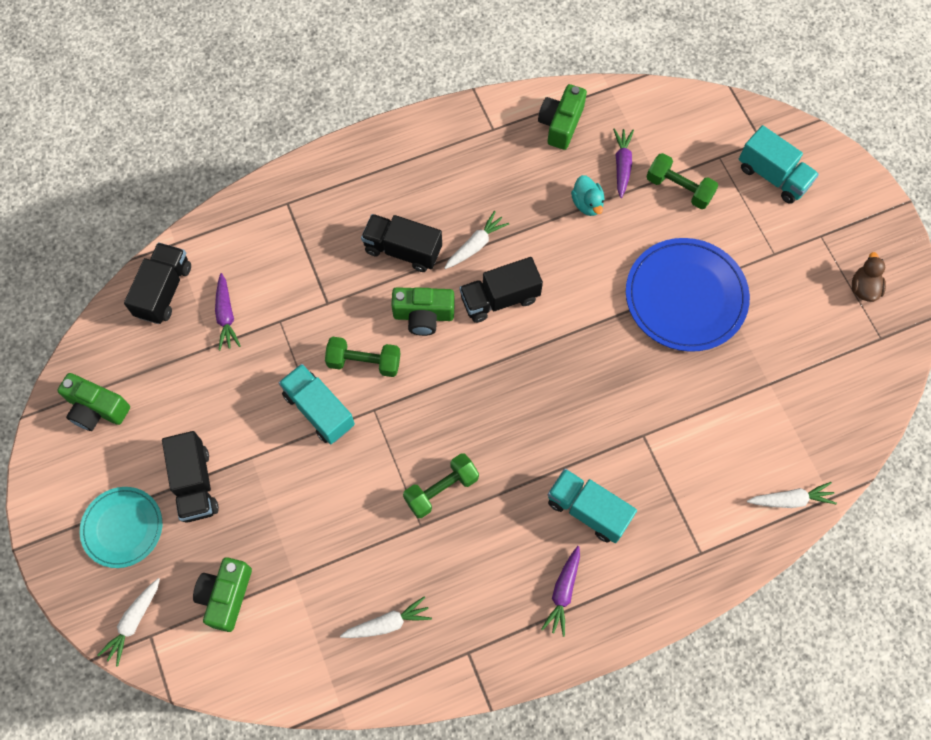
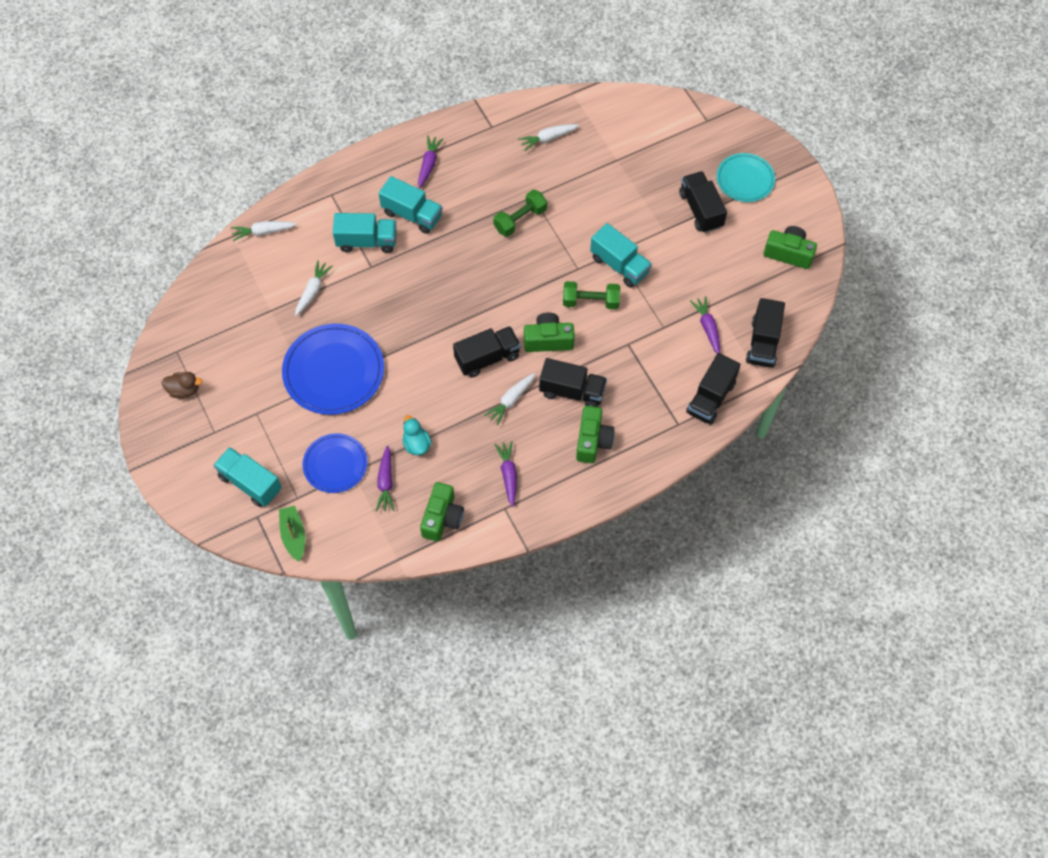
camera: 175 degrees right, 5 degrees down
(134, 622) = (720, 127): white carrot -> white carrot (313, 291)
(226, 596) = (661, 146): green camera -> green camera (593, 441)
(243, 230) = (711, 398): none -> black truck
(486, 163) = (508, 475): none -> purple carrot
(649, 473) = (367, 241): none -> turquoise truck
(679, 188) = (335, 464): green dumbbell -> blue plate
(720, 119) = (294, 535): none -> green boat
(863, 288) = (184, 390): brown duck -> brown duck turned 90 degrees counterclockwise

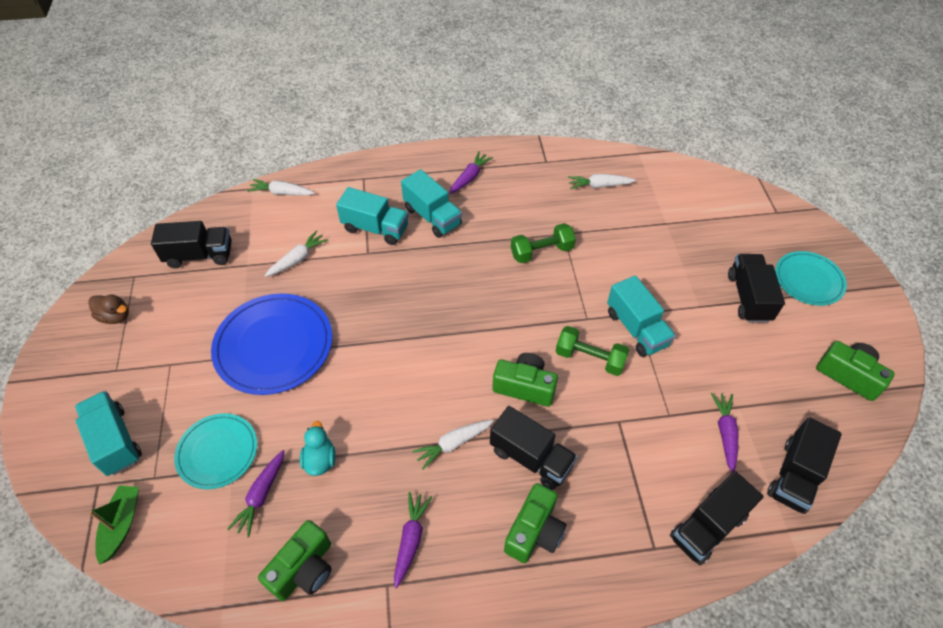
camera: 20 degrees right, 10 degrees down
(335, 464) = (217, 452): blue plate -> turquoise plate
(487, 358) = (446, 385): black truck -> black truck (200, 255)

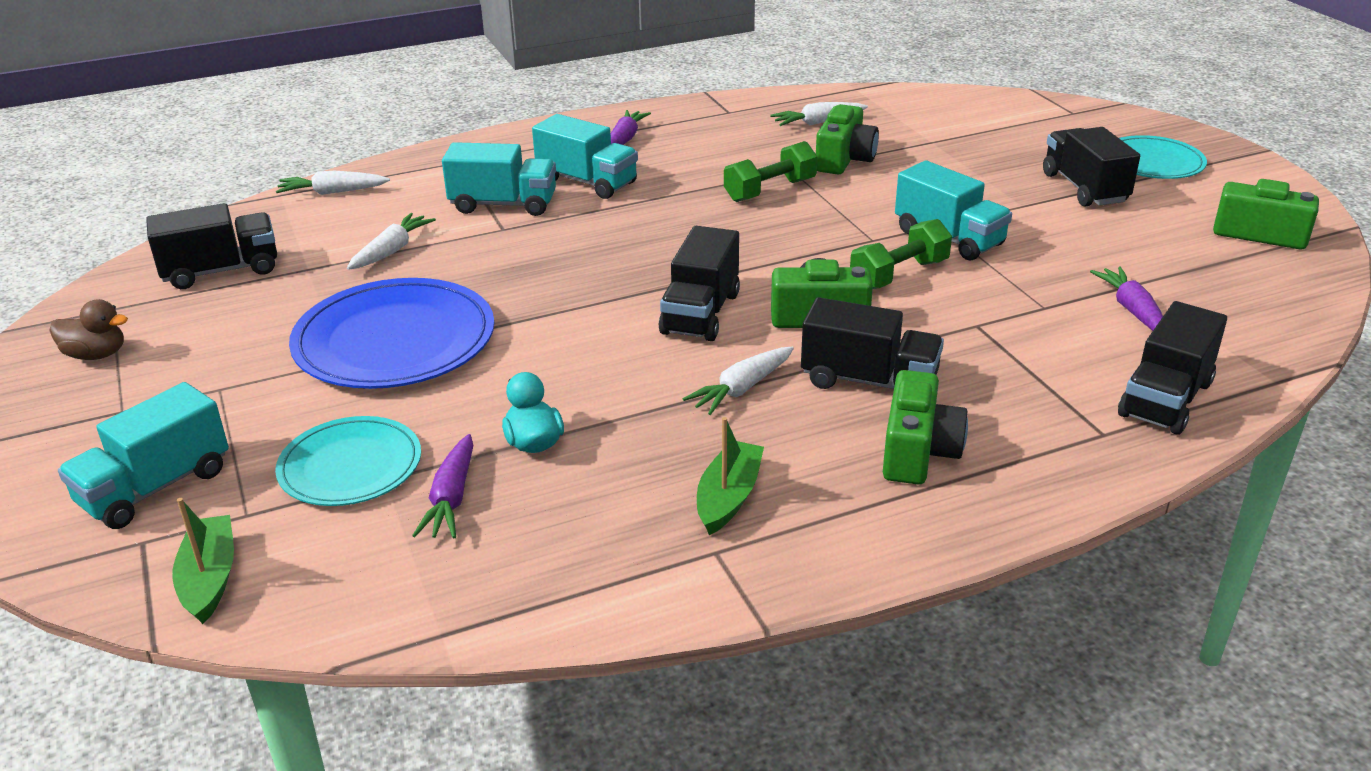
camera: 15 degrees left, 20 degrees down
(115, 441) = (155, 487): turquoise truck -> turquoise truck turned 90 degrees counterclockwise
(304, 569) = (566, 563): green camera -> green camera (844, 159)
(410, 540) = (728, 497): purple carrot -> green boat
(589, 358) = (899, 274): green dumbbell -> green dumbbell turned 45 degrees counterclockwise
(795, 475) = (1251, 331): black truck -> black truck (700, 313)

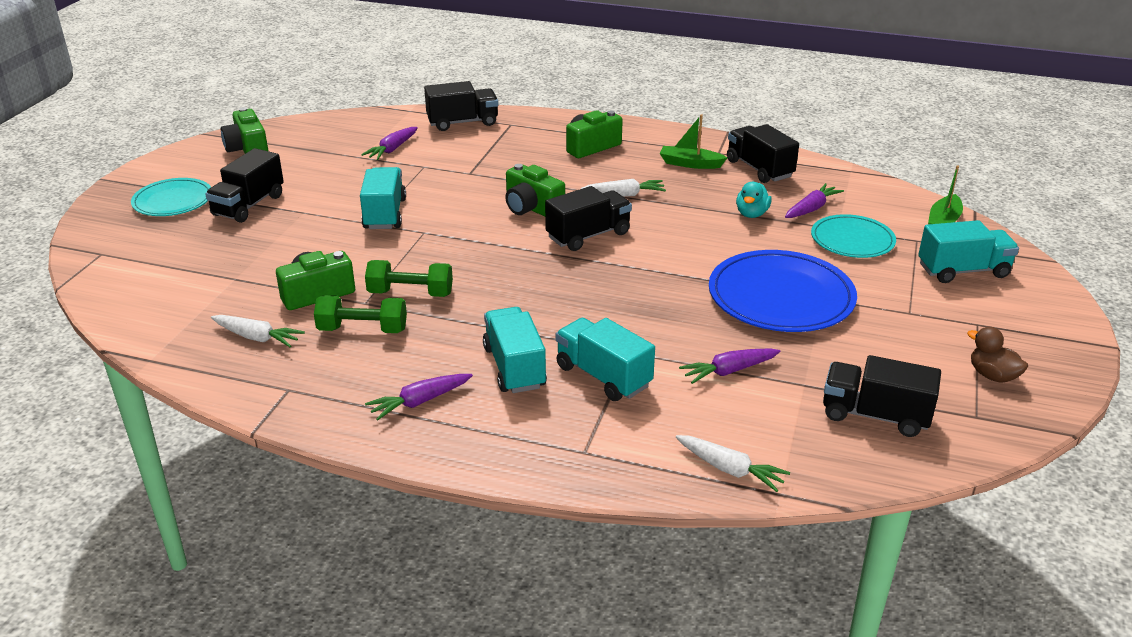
camera: 140 degrees left, 0 degrees up
(391, 251) = (729, 371): white carrot -> purple carrot
(728, 497) = (690, 164): green boat -> green boat turned 45 degrees clockwise
(869, 381) = (563, 174): black truck -> black truck (759, 169)
(899, 274) = (452, 208): green dumbbell -> green dumbbell (362, 330)

